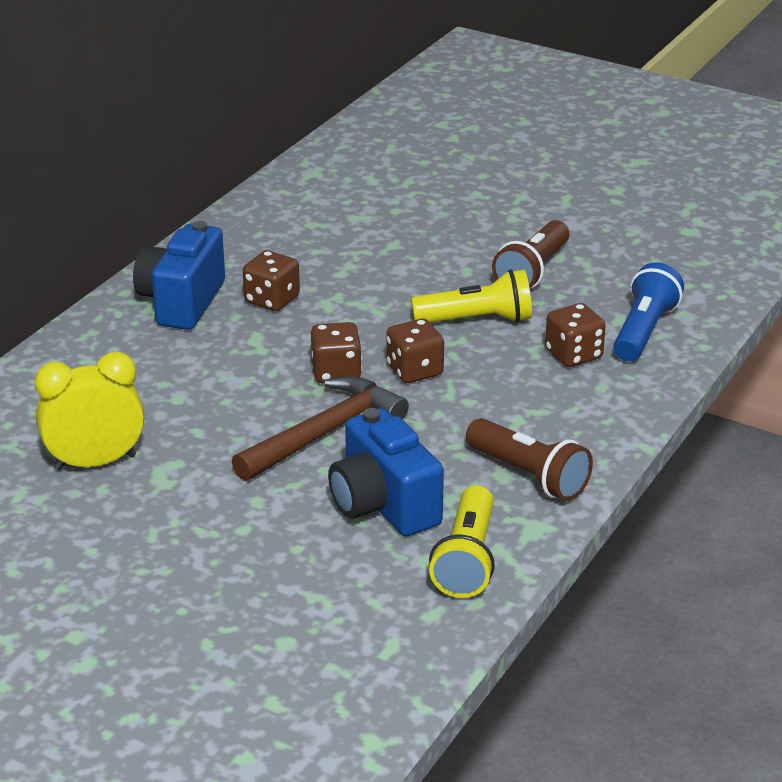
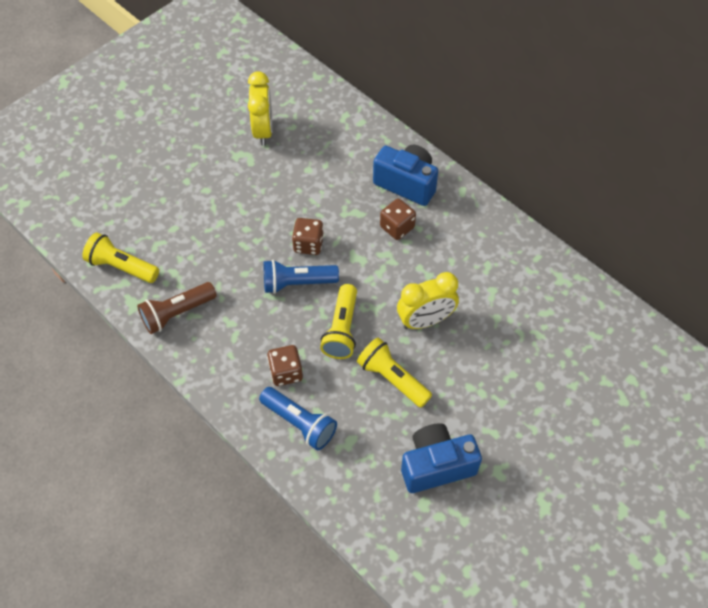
camera: 105 degrees right, 25 degrees up
(324, 433) = (252, 228): brown hammer -> none
(383, 505) = (180, 241): blue camera -> blue camera (436, 465)
(414, 370) = (297, 283): brown dice -> blue flashlight
(428, 258) = (425, 321): none -> yellow clock
(532, 271) = (392, 378): brown flashlight -> yellow flashlight

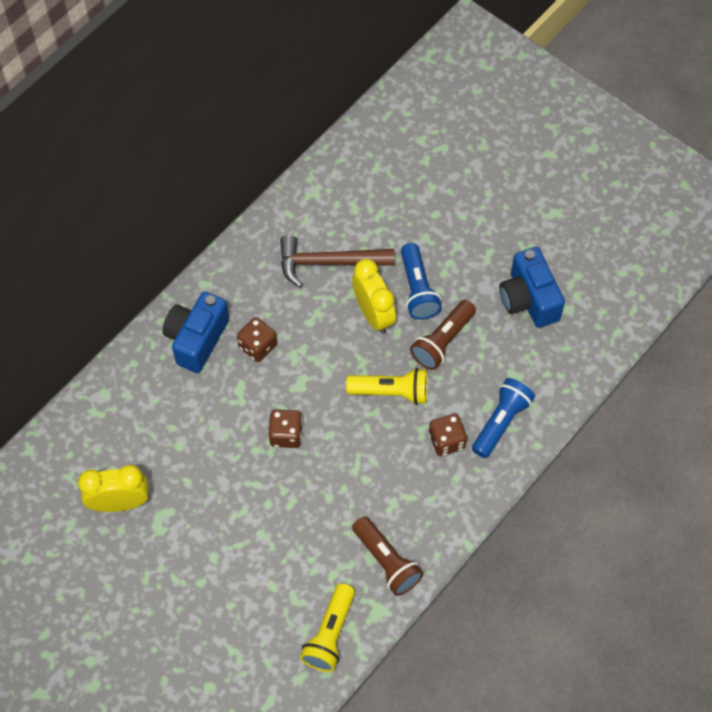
camera: 95 degrees left, 5 degrees up
(297, 283) = (337, 441): blue flashlight -> blue flashlight (417, 289)
(392, 378) = (442, 341): yellow flashlight -> brown flashlight
(483, 287) = (328, 262): none -> brown hammer

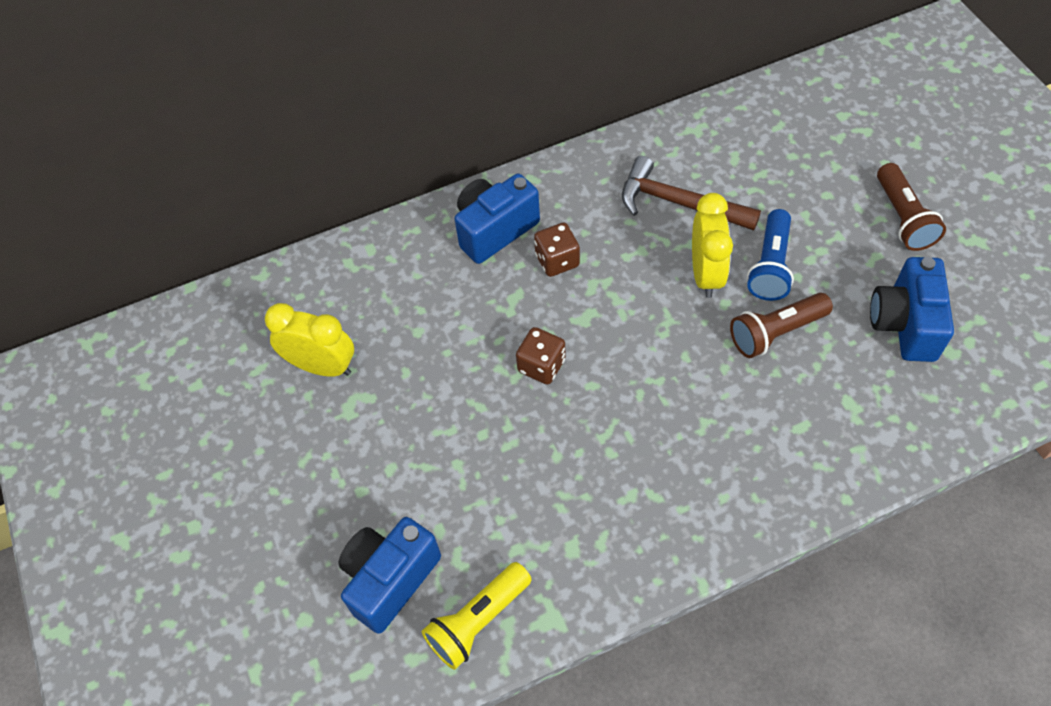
camera: 30 degrees right, 5 degrees down
(255, 634) = (390, 579): none -> blue camera
(386, 561) = (590, 561): brown flashlight -> brown flashlight (903, 218)
(391, 392) = (687, 365): yellow flashlight -> none
(446, 441) = (731, 448): brown dice -> none
(501, 422) = (810, 452): blue flashlight -> none

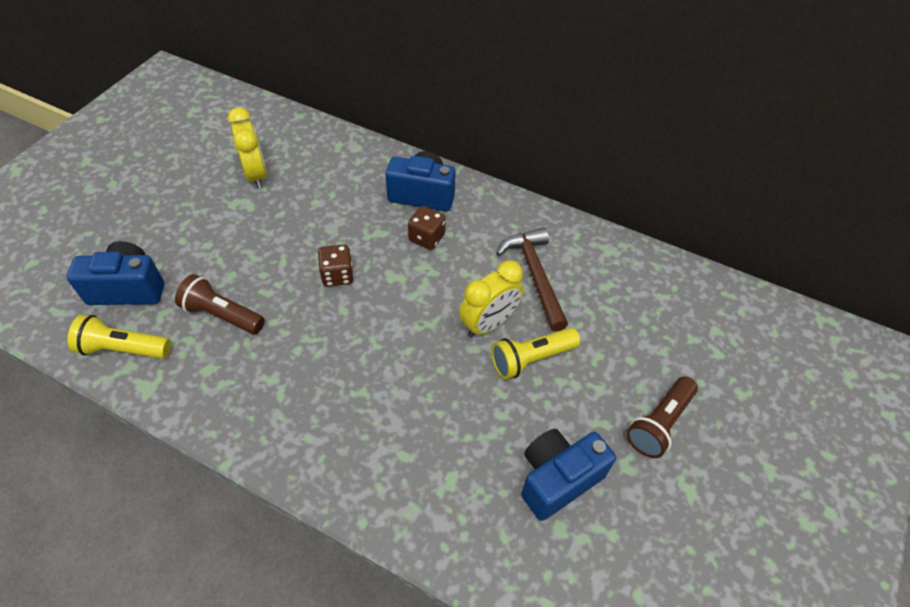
camera: 45 degrees right, 5 degrees down
(770, 266) = (531, 359): blue flashlight -> yellow flashlight
(776, 332) = (475, 394): brown flashlight -> brown flashlight (222, 315)

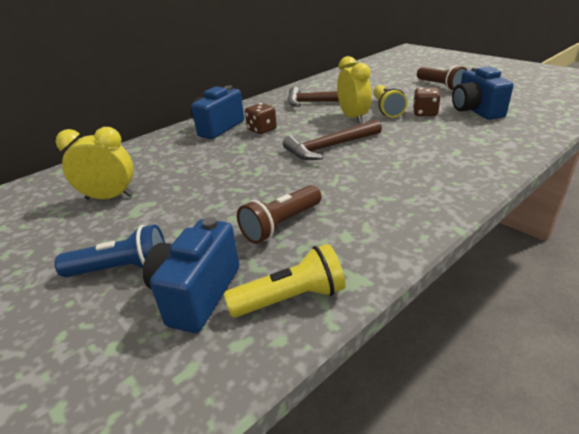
camera: 65 degrees left, 20 degrees down
(123, 349) = (290, 298): yellow flashlight -> yellow flashlight turned 135 degrees counterclockwise
(156, 231) = (122, 269): none -> blue flashlight
(337, 275) = (273, 165): brown dice -> brown dice (425, 113)
(391, 317) = (330, 147): none -> brown hammer

